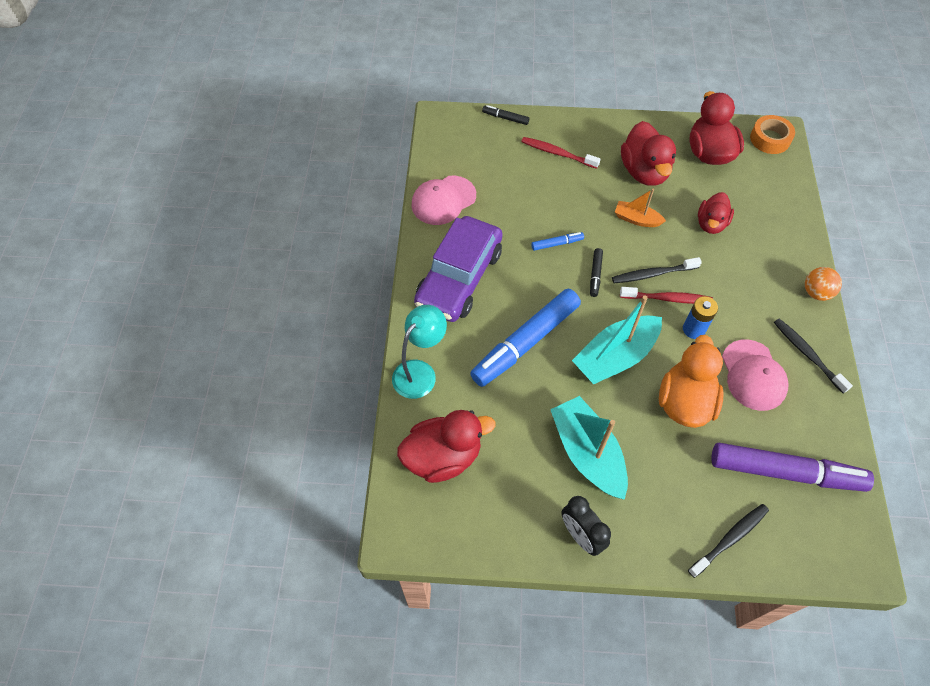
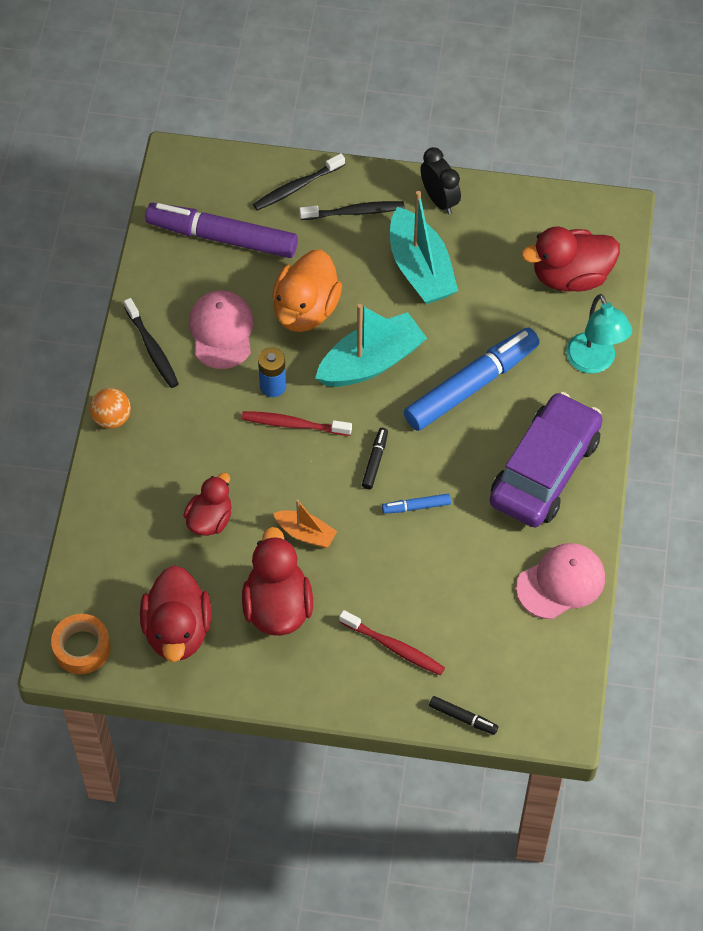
camera: 175 degrees left, 0 degrees up
(420, 372) = (594, 362): turquoise lamp -> turquoise lamp turned 60 degrees counterclockwise
(653, 274) = (303, 456): black toothbrush -> black toothbrush (354, 212)

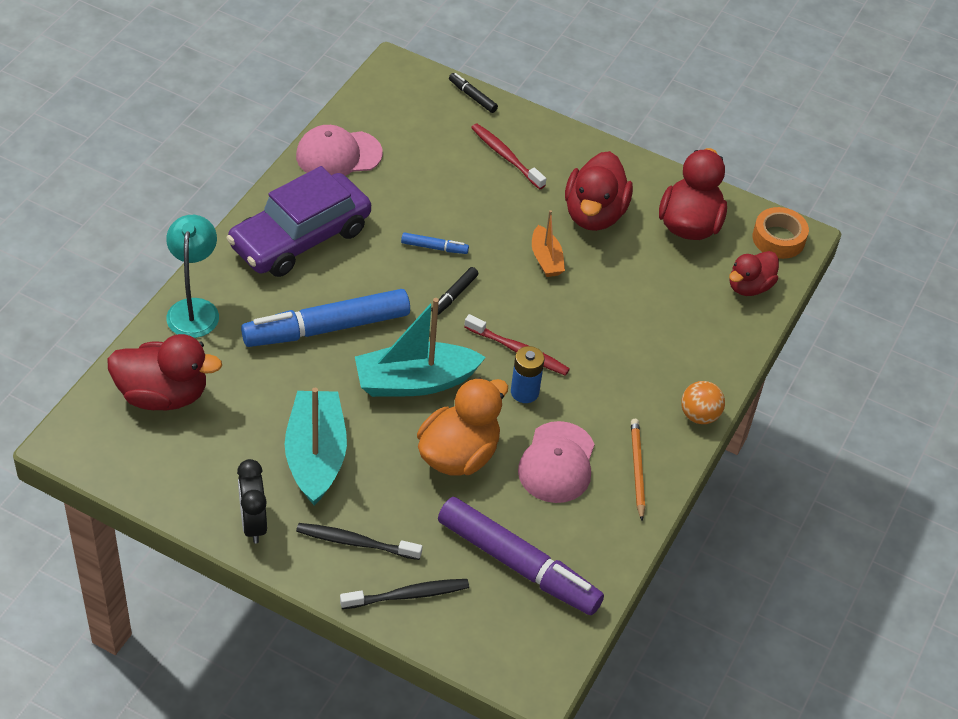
camera: 165 degrees left, 10 degrees down
(152, 348) = (637, 469): black toothbrush -> orange pencil
(210, 519) = (631, 298): red duck -> red duck (749, 286)
(305, 533) = (546, 259): orange boat -> orange boat turned 150 degrees counterclockwise

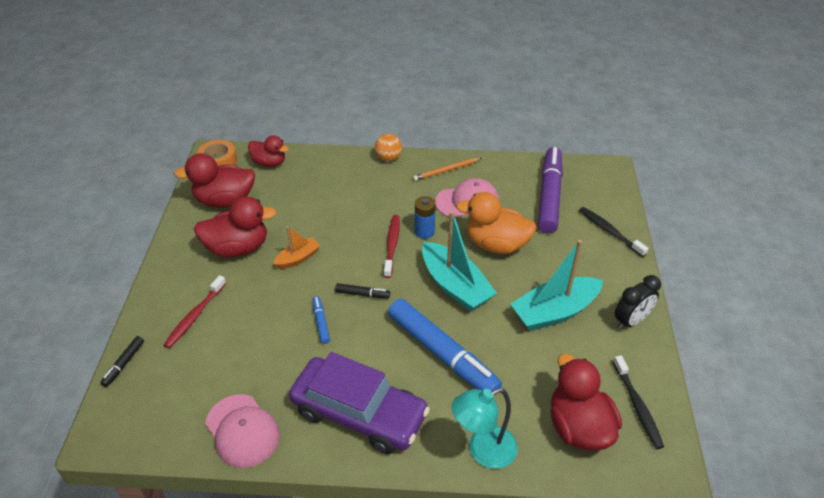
camera: 110 degrees left, 5 degrees down
(355, 542) = (598, 266): black toothbrush -> black toothbrush (637, 406)

